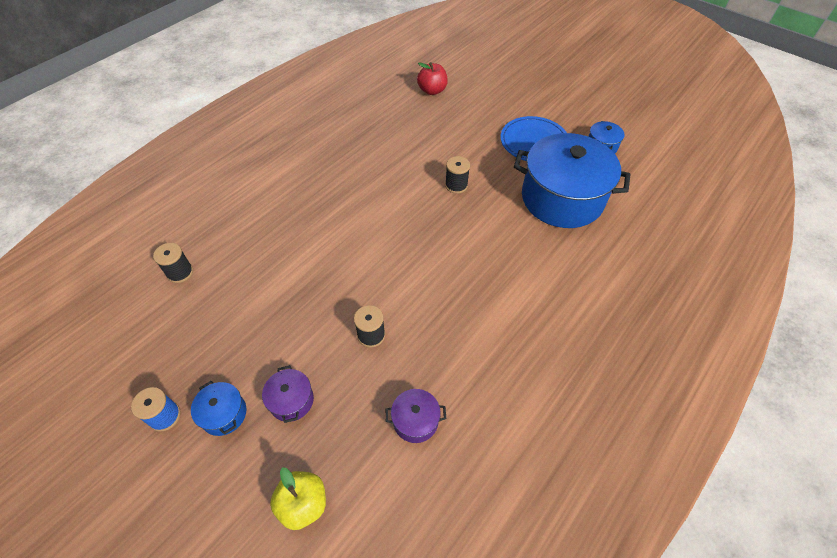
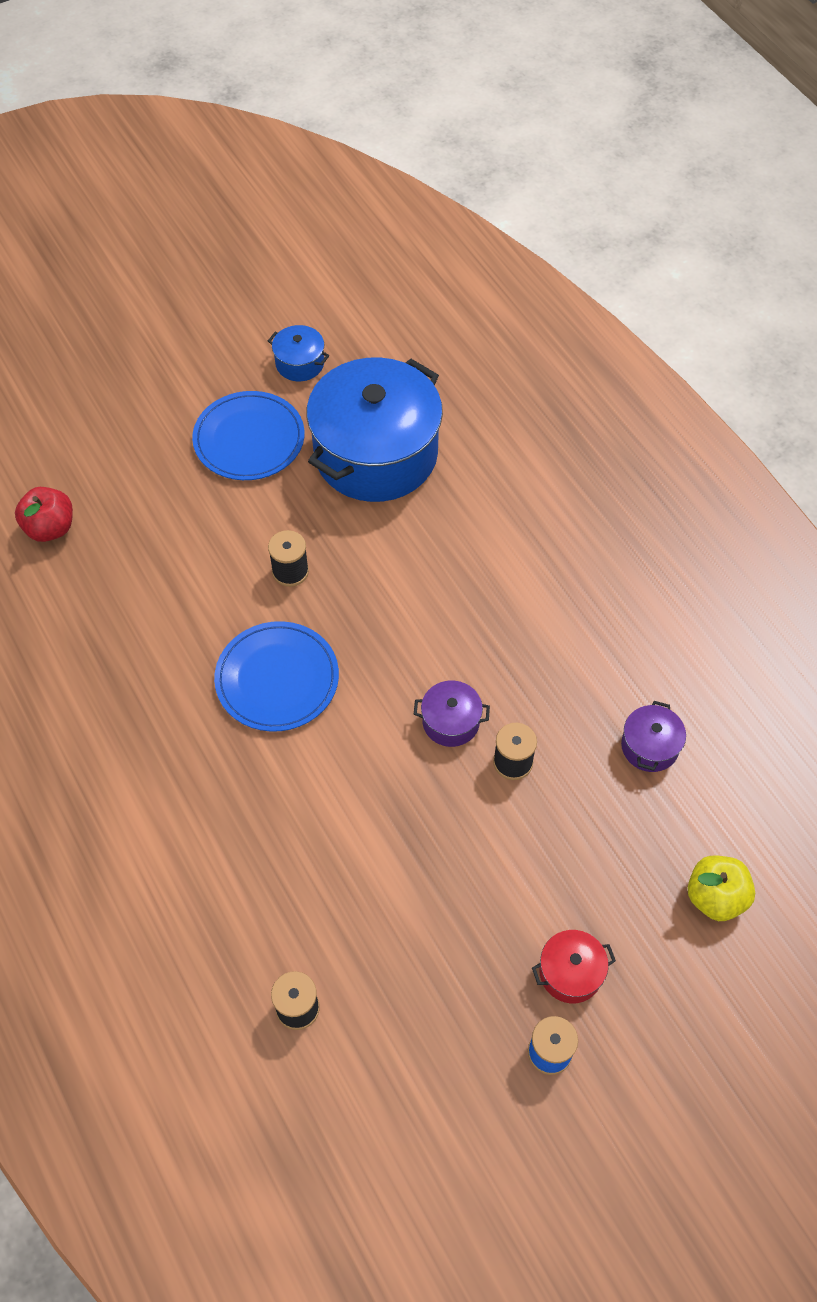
camera: 70 degrees left, 5 degrees up
(224, 414) = (570, 972): blue pot -> red pot
(291, 400) = (578, 883): purple pot -> purple pot (450, 722)
(383, 201) = (277, 679): none -> blue plate

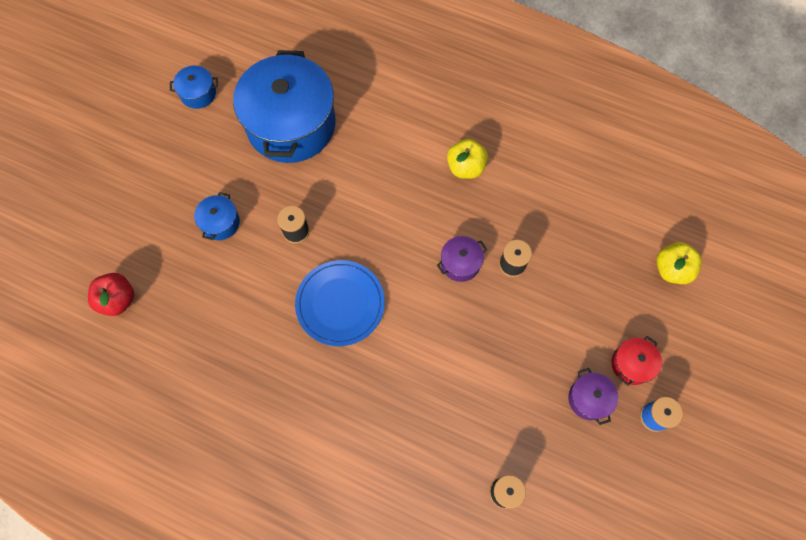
camera: 35 degrees left, 10 degrees up
(216, 513) = (220, 223): none -> blue pot
(249, 439) = (204, 162): blue plate -> none
(544, 618) = (465, 167): none -> yellow apple
(649, 746) = (577, 206): purple pot -> purple pot (589, 399)

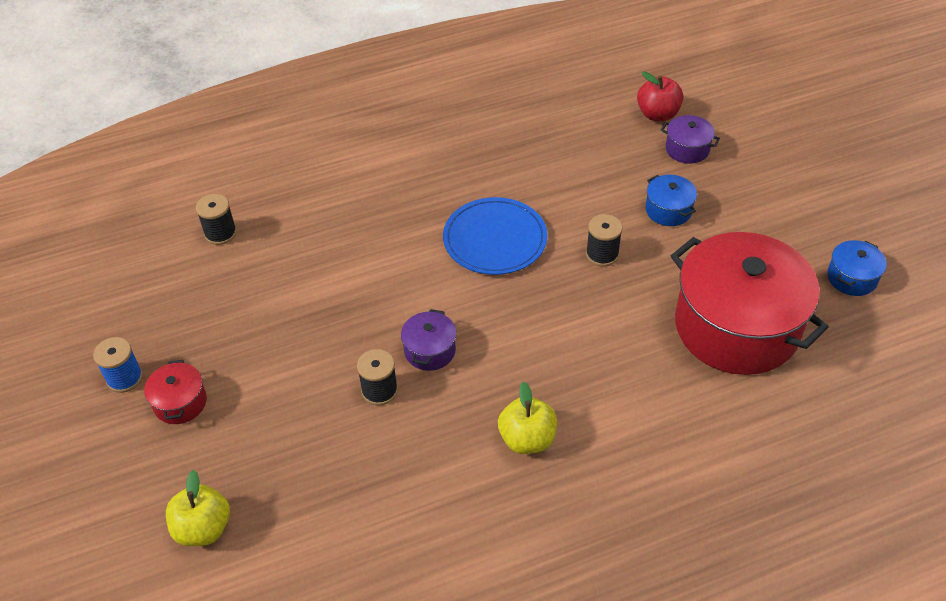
camera: 135 degrees right, 20 degrees down
(291, 125) = (736, 327): blue pot -> red pot
(589, 399) = (201, 344): purple pot -> purple pot (687, 149)

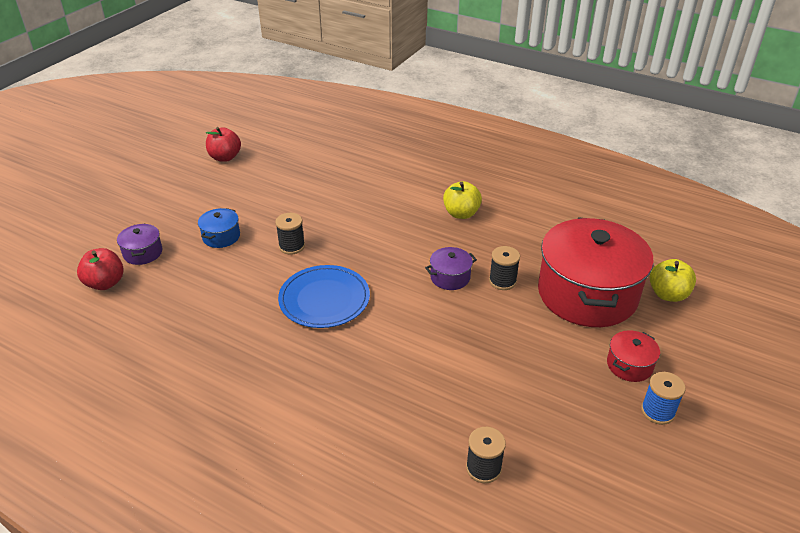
camera: 130 degrees left, 10 degrees down
(736, 327) = (303, 179): red pot -> red pot (587, 294)
(851, 278) = (225, 157): blue pot -> red apple

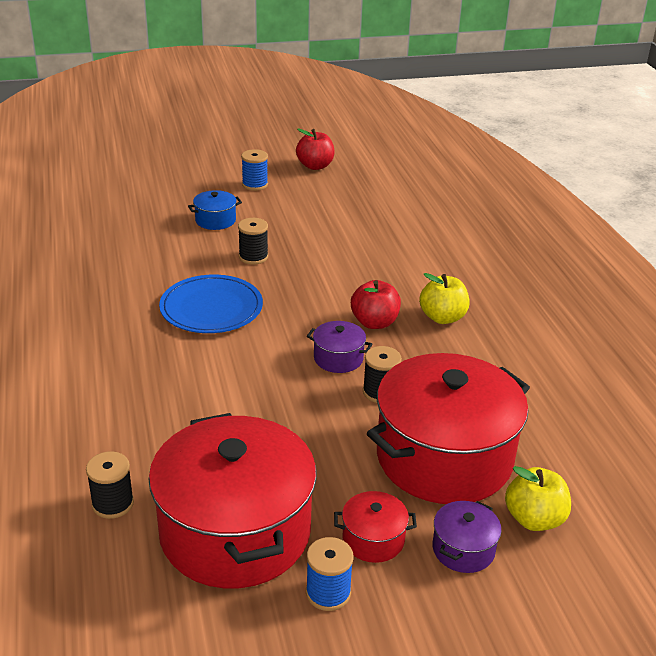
camera: 45 degrees right, 5 degrees down
(105, 283) = (94, 206): red apple -> red apple (374, 322)
(143, 253) = (147, 201): purple pot -> purple pot (463, 549)
(205, 194) = (255, 185): none -> blue spool
(568, 421) = (235, 531): none -> red pot

